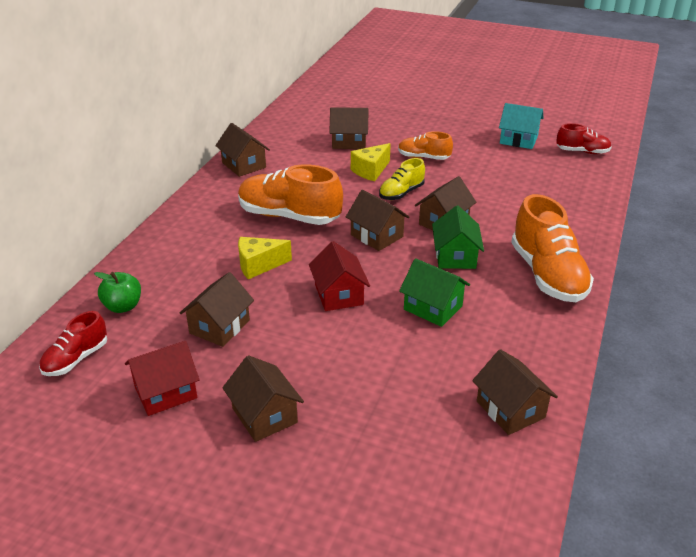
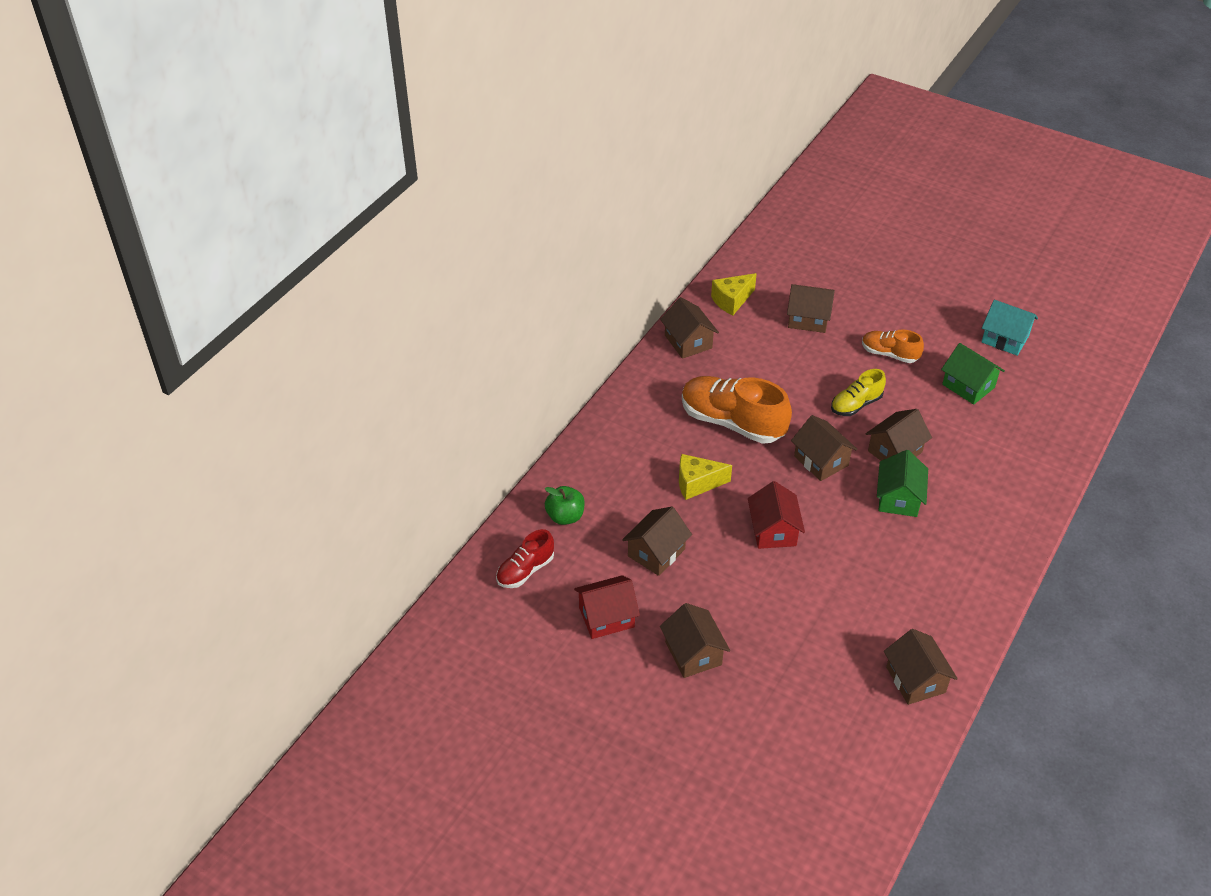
camera: 10 degrees right, 10 degrees up
(370, 171) = (827, 367): yellow cheese -> yellow cheese (731, 301)
(433, 308) = (864, 559): green house -> green house (968, 386)
(547, 275) = (989, 535): orange shoe -> none
(582, 152) = (1075, 367): red shoe -> none

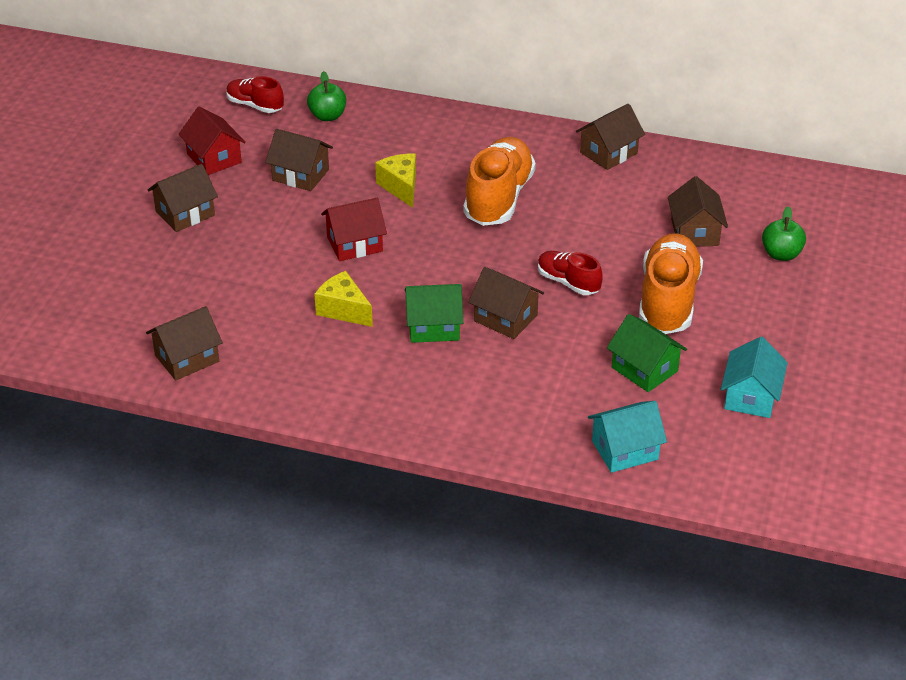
camera: 75 degrees right, 5 degrees down
(731, 301) = (694, 173): yellow cheese -> yellow cheese (343, 310)
(821, 461) = (468, 265): brown house -> none
(846, 282) = (781, 254): none -> green apple
(856, 404) = (568, 282): yellow shoe -> red shoe
(889, 354) = (668, 300): orange shoe -> orange shoe, size x1.82
(968, 386) = (644, 369): green house -> green house turned 75 degrees counterclockwise
(1057, 417) = (625, 450): none -> turquoise house

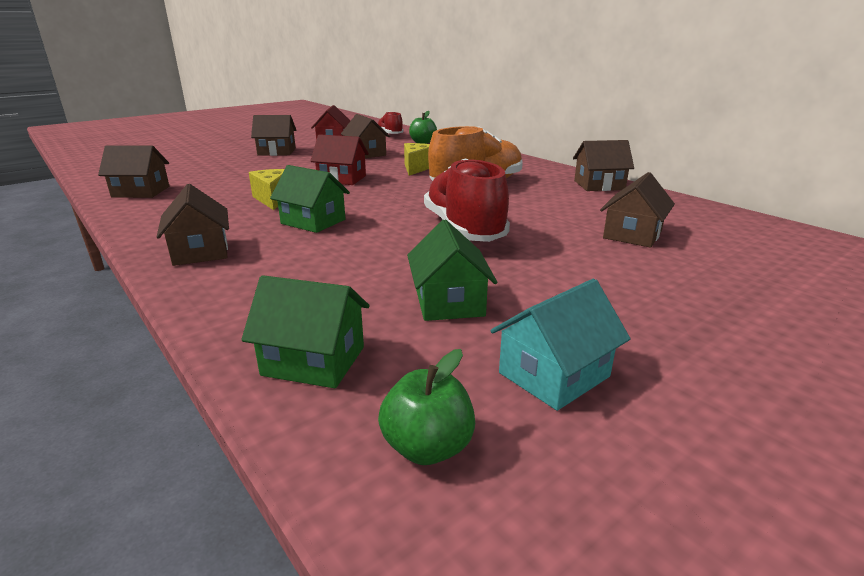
camera: 35 degrees right, 15 degrees down
(505, 318) = (376, 233): brown house -> brown house (200, 251)
(568, 282) = (464, 230): red shoe -> red shoe, size x1.82
(625, 450) = (314, 361): turquoise house -> green house
(668, 300) = (547, 265): orange shoe -> none
(781, 254) = (726, 271): green apple -> green apple (427, 447)

